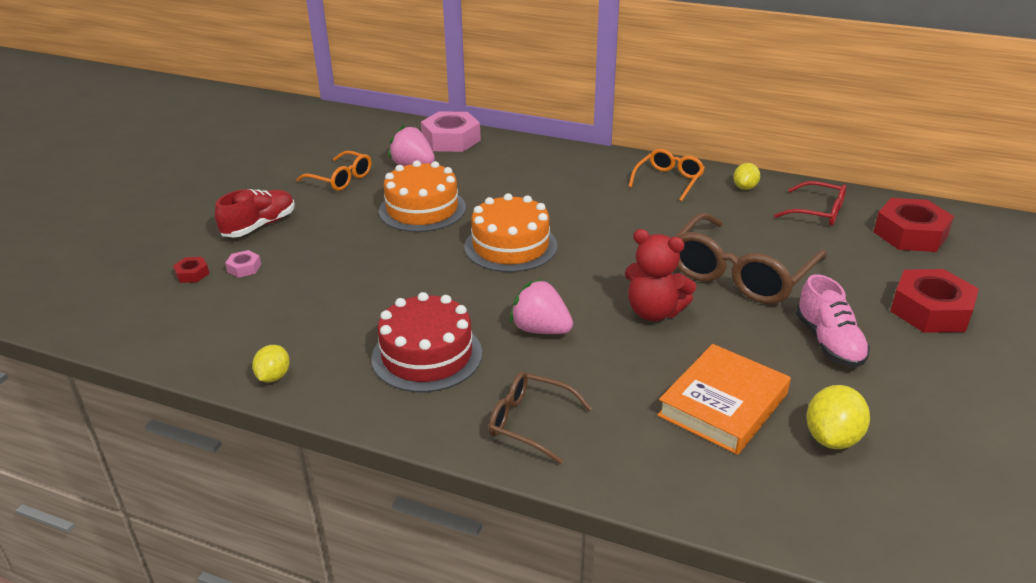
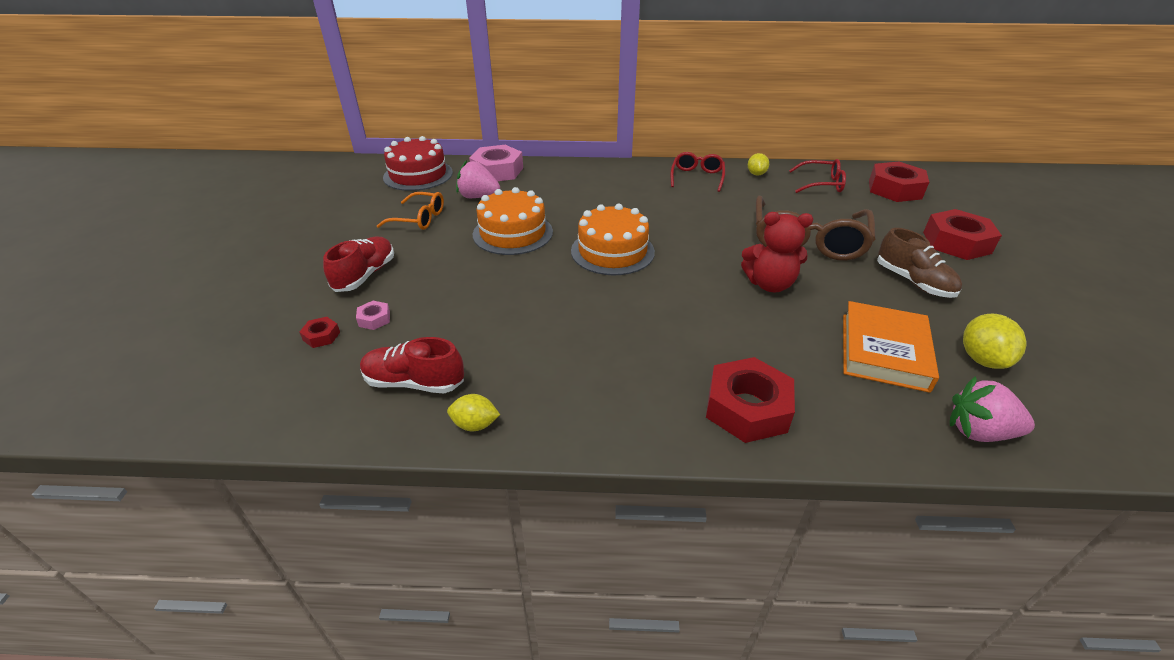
camera: 20 degrees left, 5 degrees up
(245, 330) = (414, 382): none -> red shoe
(273, 376) = (475, 424): yellow lemon -> yellow lemon turned 75 degrees counterclockwise
(427, 355) = (610, 366): red cake -> red cake (418, 175)
(530, 422) = (747, 408): brown glasses -> red nut
(540, 329) = (691, 319): pink strawberry -> pink strawberry (979, 432)
(668, 180) = (697, 177): orange glasses -> red glasses
(828, 342) = (913, 282): pink shoe -> brown shoe

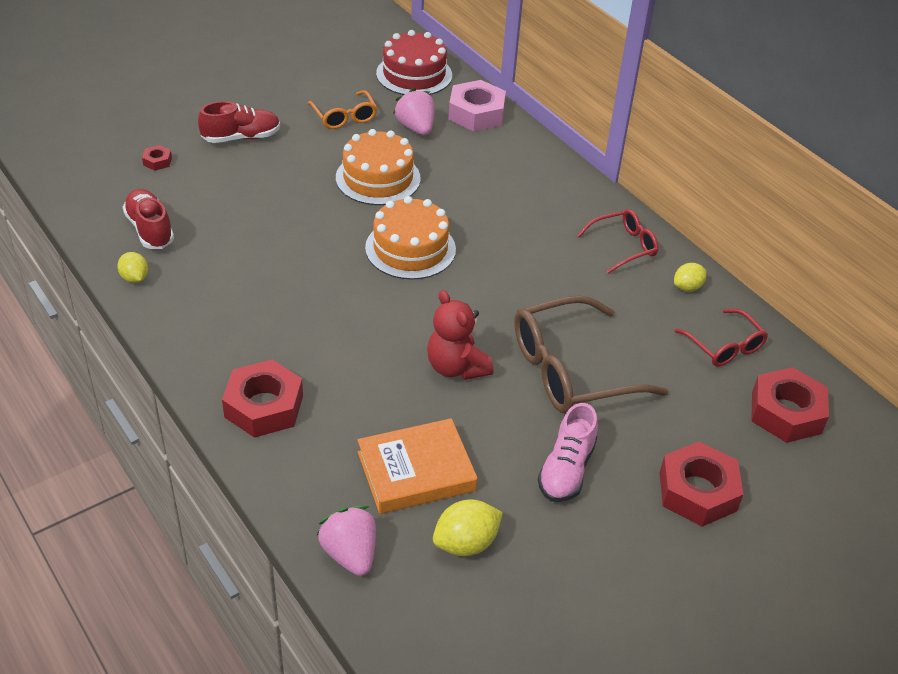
camera: 50 degrees right, 5 degrees up
(374, 319) = (196, 173): pink nut -> none
(913, 282) = (566, 469): brown shoe -> pink shoe

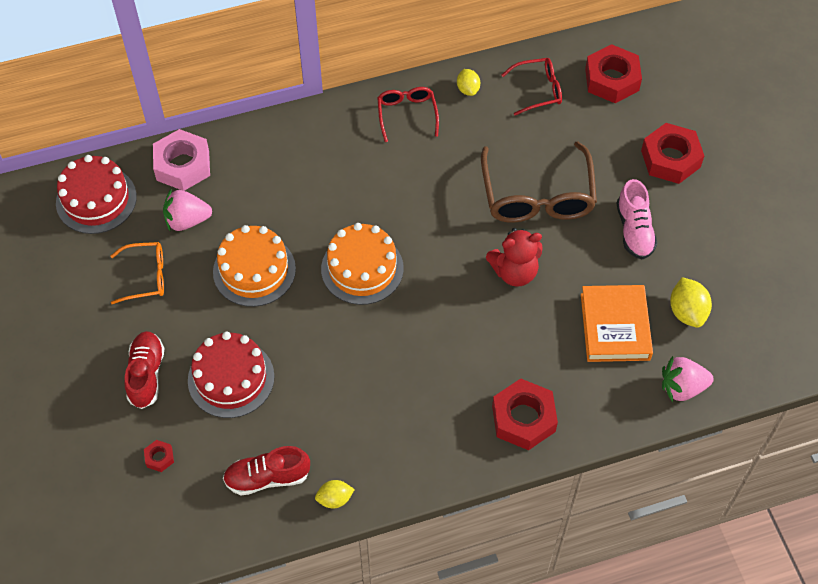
camera: 70 degrees left, 15 degrees up
(252, 187) = (231, 378): none -> red cake
(566, 469) = (634, 230): pink shoe -> pink shoe turned 45 degrees clockwise

